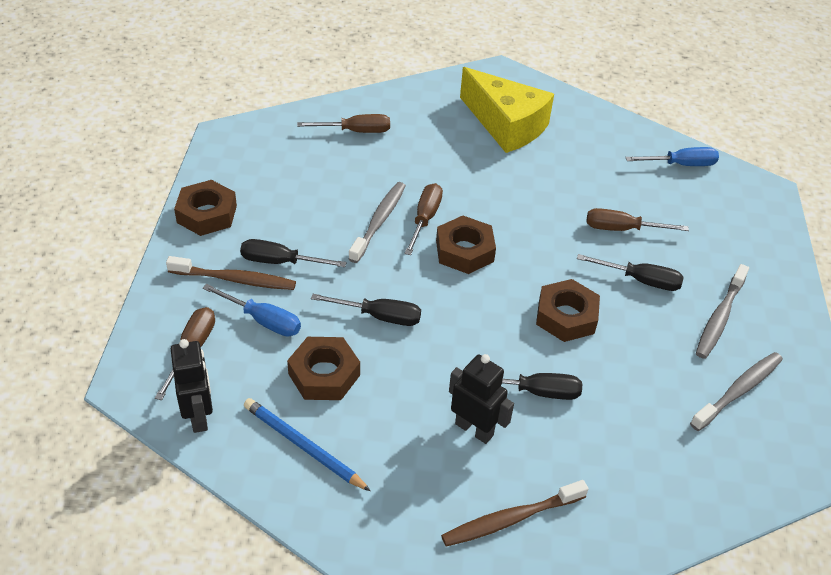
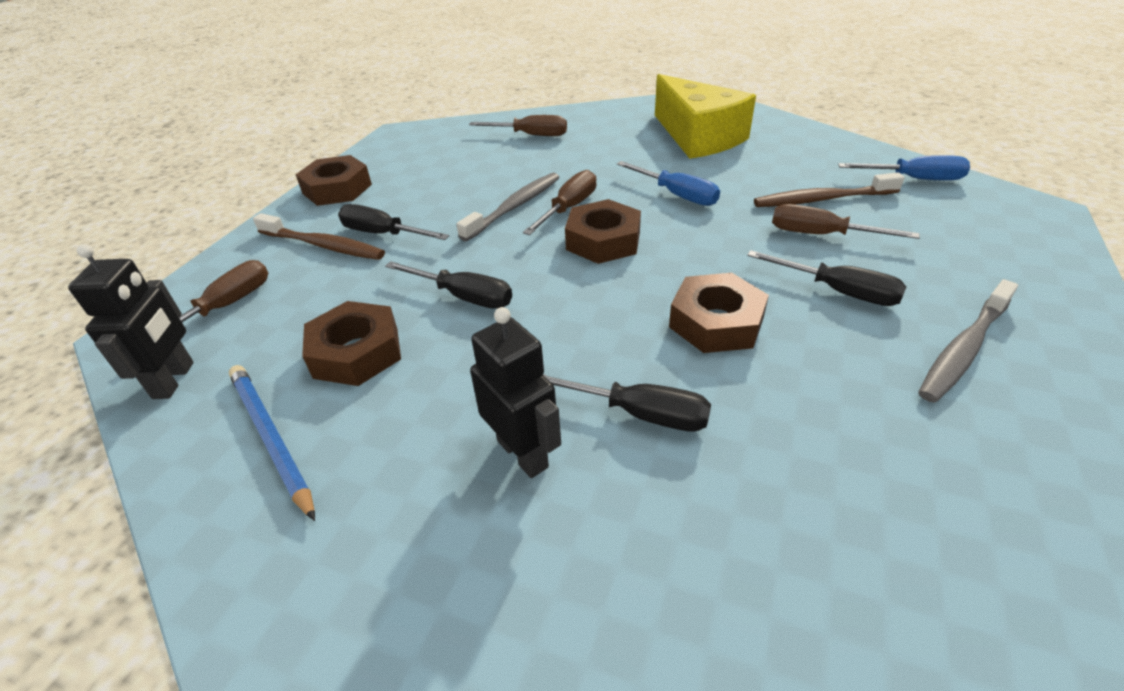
camera: 20 degrees right, 5 degrees down
(263, 320) = (325, 287): blue screwdriver -> blue screwdriver (677, 195)
(510, 519) = (520, 618): brown toothbrush -> brown toothbrush (822, 199)
(738, 391) = (997, 461): grey toothbrush -> none

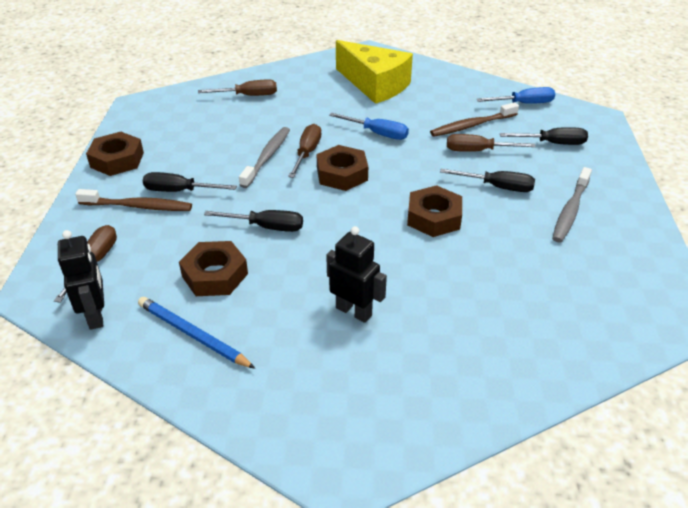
camera: 20 degrees left, 0 degrees up
(639, 413) = (410, 277): black screwdriver -> black screwdriver (552, 143)

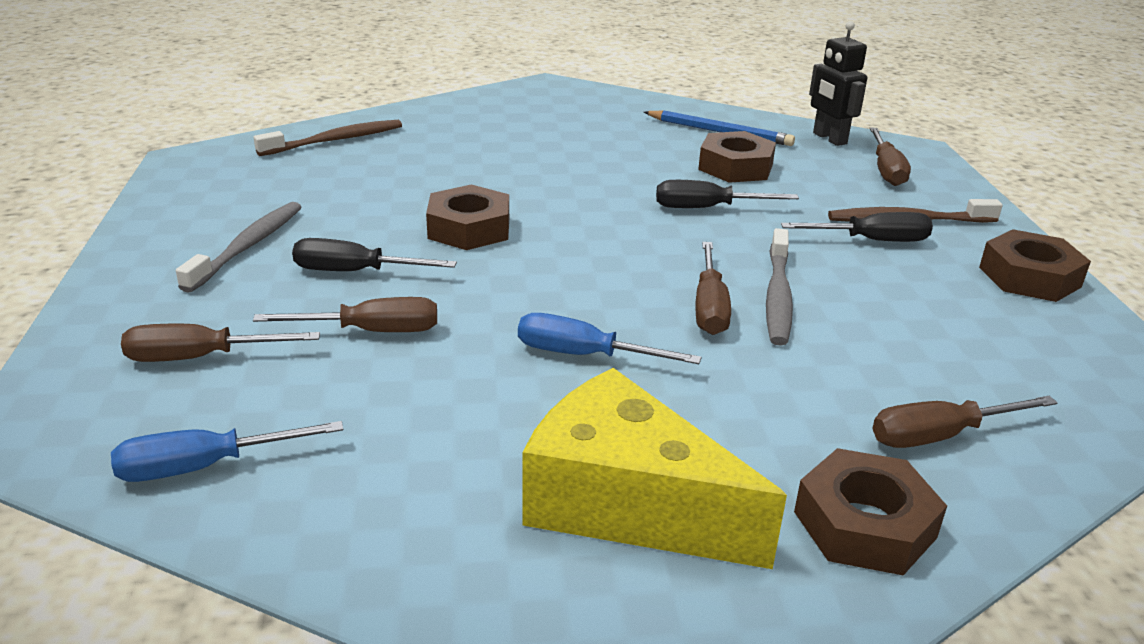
camera: 170 degrees right, 10 degrees down
(342, 174) = (629, 277): brown nut -> brown nut (864, 524)
(354, 311) = (562, 150): black robot -> none
(472, 125) = (369, 389): brown toothbrush -> brown toothbrush (335, 140)
(552, 143) = (200, 357): black screwdriver -> brown screwdriver

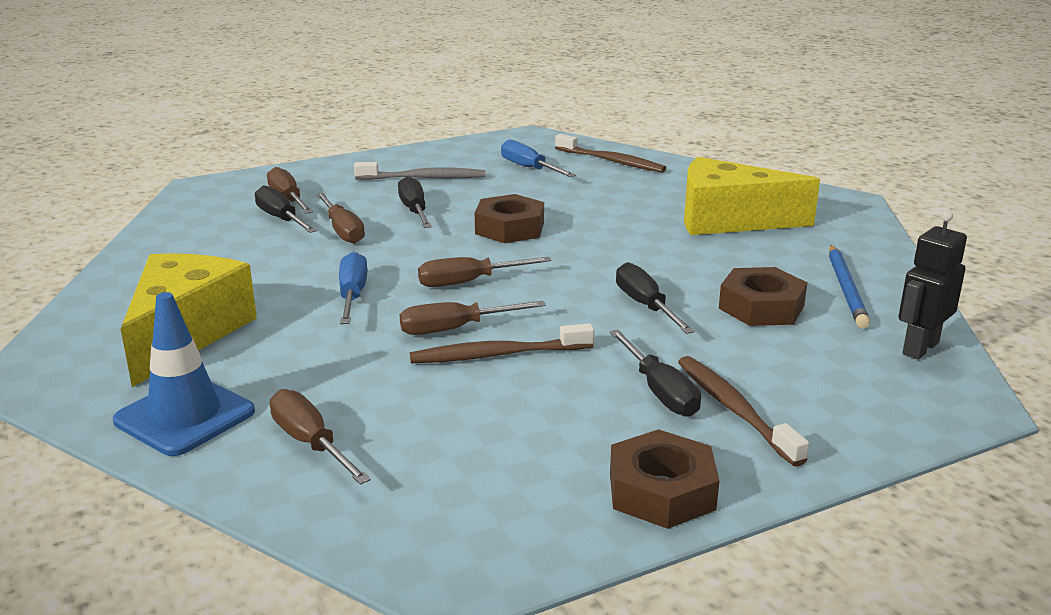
camera: 70 degrees right, 5 degrees down
(204, 467) = (188, 225): blue screwdriver -> blue screwdriver (529, 168)
(274, 374) = (281, 219): none -> black screwdriver
(547, 133) = (728, 220): none -> yellow cheese
(778, 296) = (497, 355): grey toothbrush -> brown toothbrush
(864, 524) = (185, 416): brown nut -> blue traffic cone
(886, 170) = (867, 389): brown screwdriver -> brown screwdriver (468, 282)

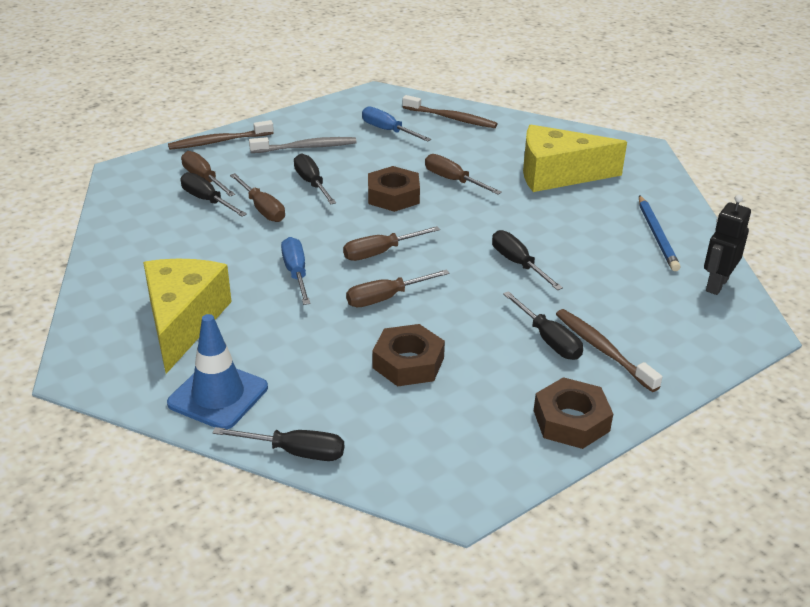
camera: 10 degrees left, 10 degrees up
(252, 491) = (295, 452): none -> black screwdriver
(310, 443) = (319, 408): brown screwdriver -> brown screwdriver (453, 180)
(497, 355) = (424, 319): brown toothbrush -> brown toothbrush (218, 142)
(761, 307) = (601, 258): brown nut -> brown nut (408, 363)

